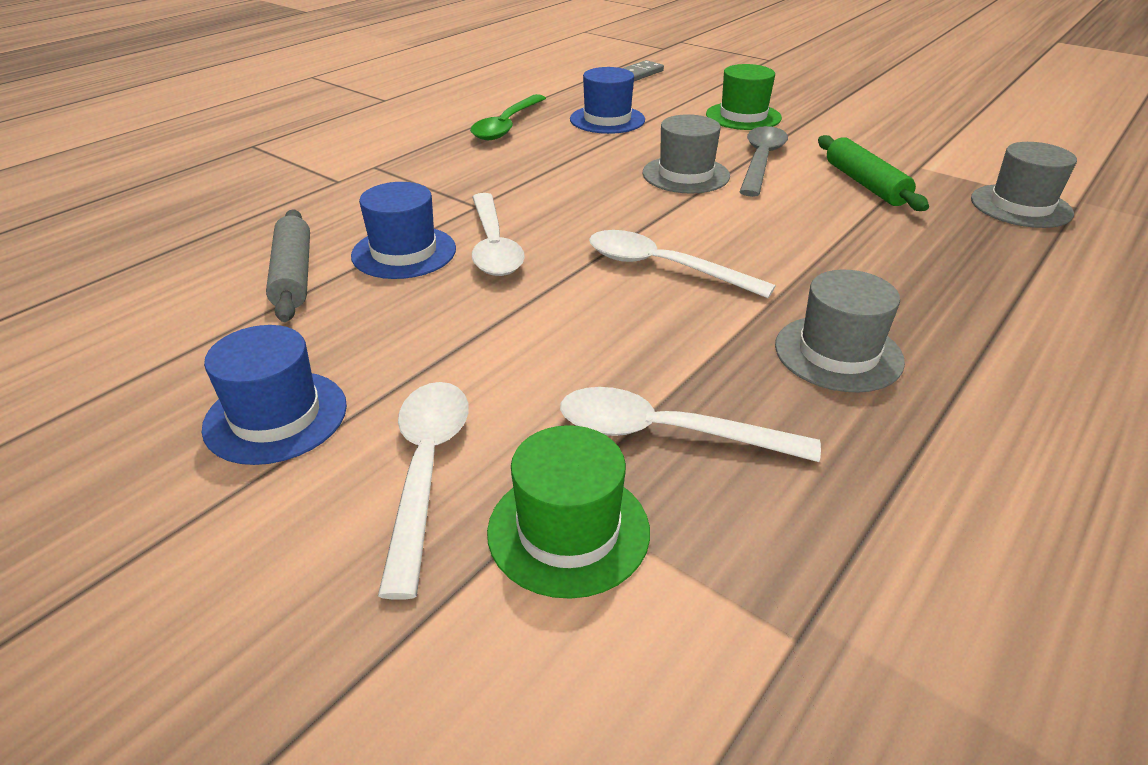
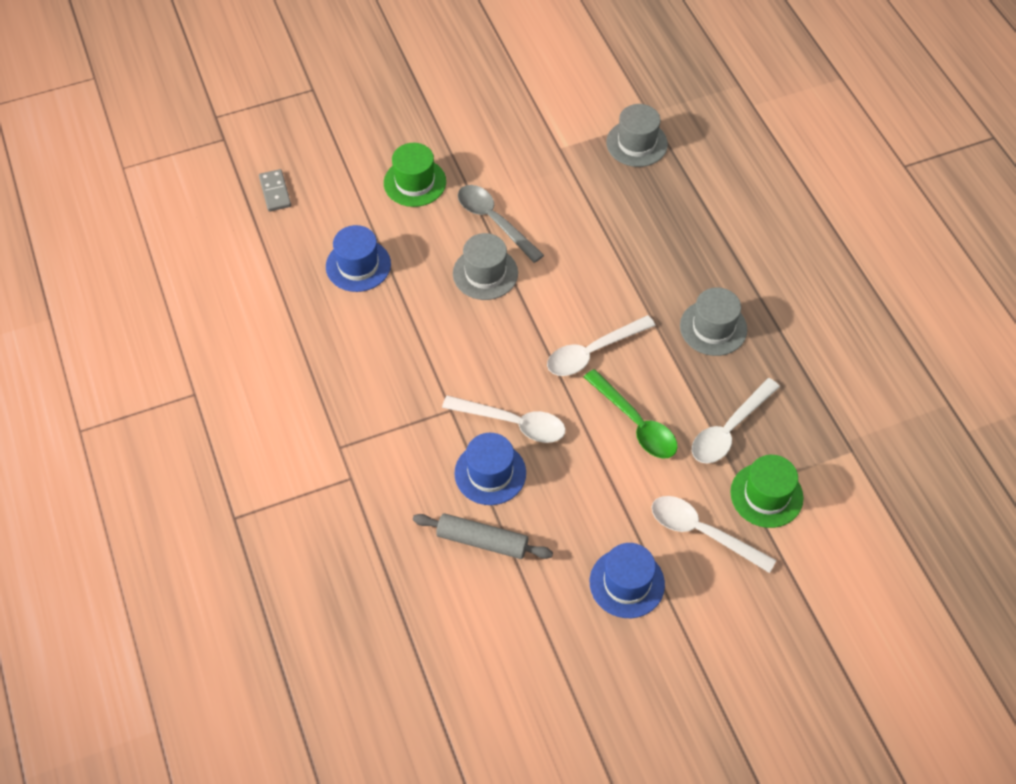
camera: 60 degrees left, 20 degrees up
(507, 125) = (321, 333): green spoon -> green spoon (635, 423)
(865, 184) = (562, 192): green rolling pin -> none

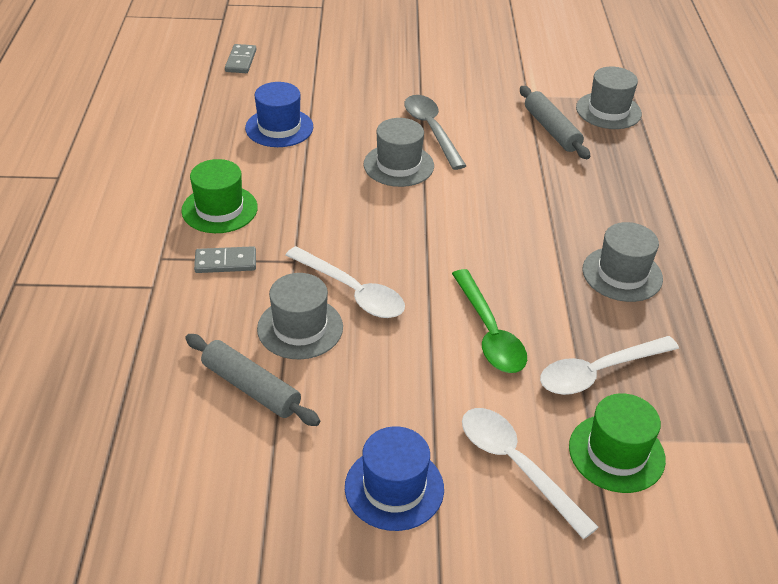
camera: 20 degrees right, 15 degrees down
(396, 431) = (225, 262): none -> grey domino
(415, 182) = (372, 85): green hat -> green hat (219, 209)
(490, 473) = (300, 328): blue hat -> grey hat
(593, 352) = (475, 257): white spoon -> none
(597, 184) = (551, 130): none -> grey rolling pin

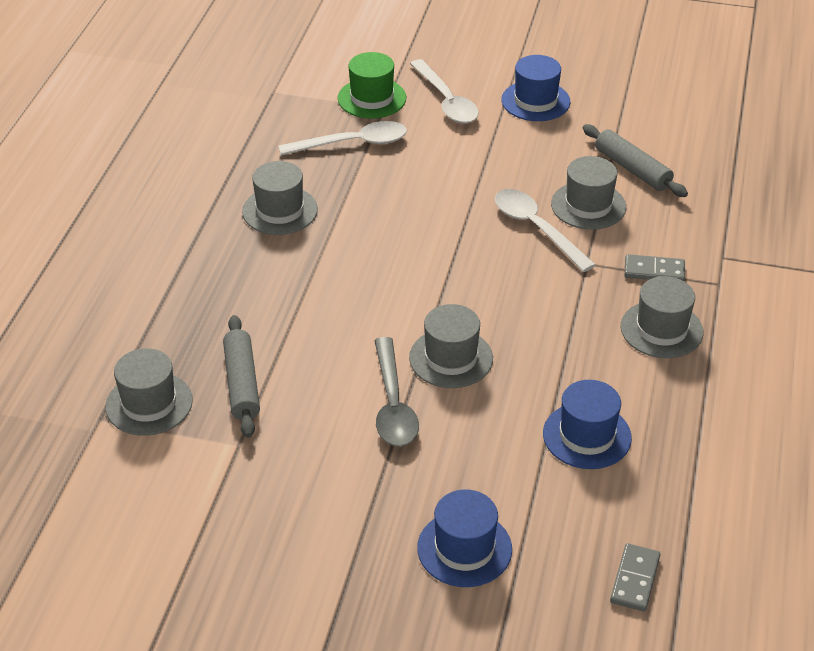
camera: 165 degrees left, 0 degrees up
(219, 209) = (661, 329): green hat -> grey hat
(352, 63) = (464, 548): none -> blue hat
(489, 332) = (426, 181): green spoon -> none

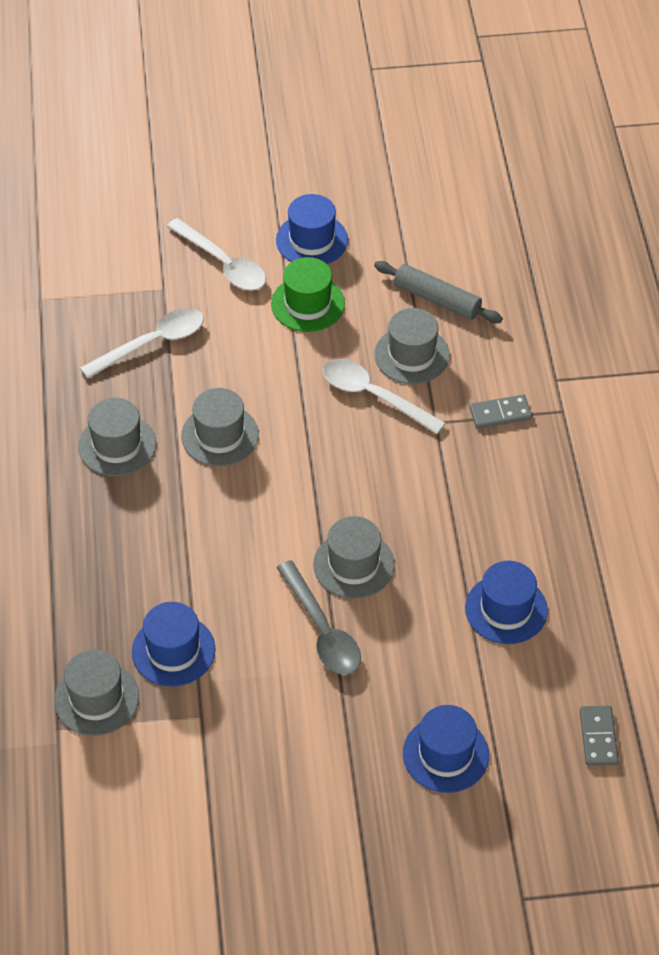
camera: 20 degrees left, 10 degrees up
(242, 383) = (173, 650): grey rolling pin -> blue hat
(372, 98) = (146, 280): green hat -> green hat (308, 304)
(661, 329) = (530, 477): grey hat -> grey hat (220, 435)

